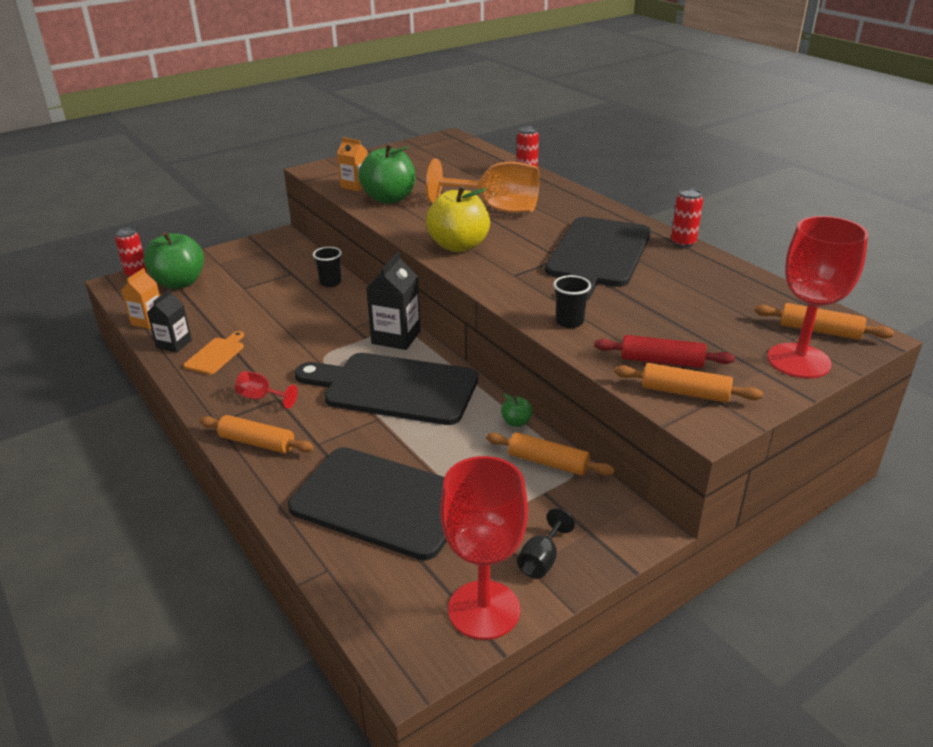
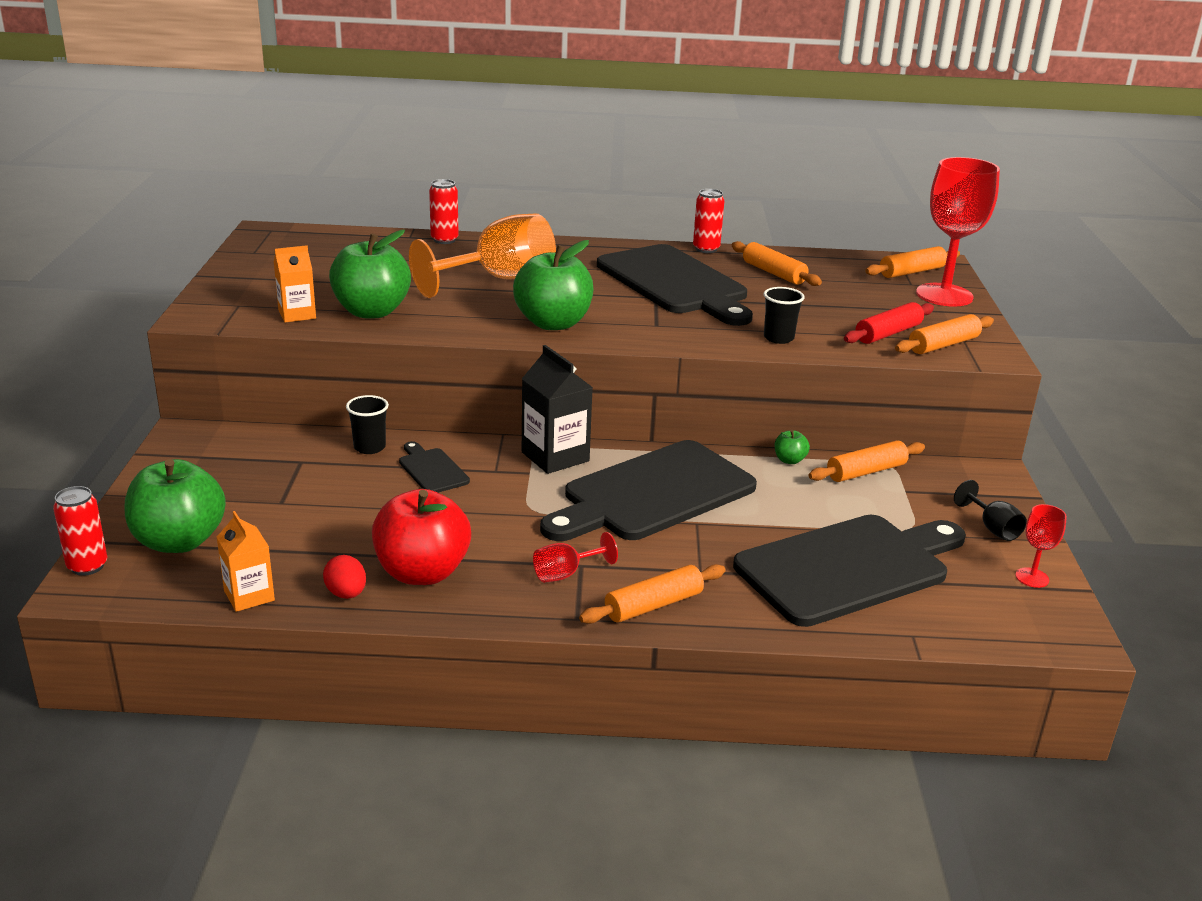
camera: 55 degrees left, 5 degrees down
(174, 344) = (346, 594): black carton -> red egg
(216, 354) = (422, 572): orange cutting board -> red apple
(329, 309) = (432, 469): none -> black cutting board
(458, 246) = (553, 323): yellow apple -> green apple
(484, 610) = (1032, 578): red goblet -> red goblet, size x0.45
(690, 280) = (773, 273): none -> orange rolling pin

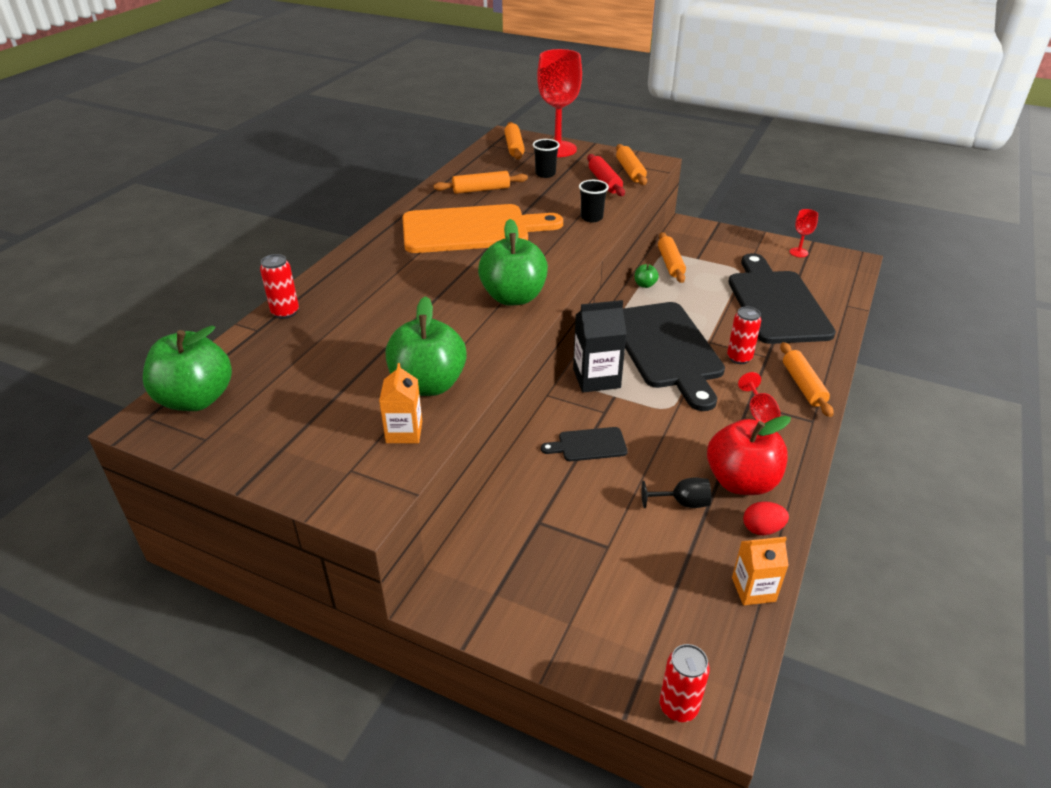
camera: 65 degrees left, 10 degrees up
(179, 541) = (652, 628): green apple -> green apple (196, 399)
(369, 447) = (534, 473): black cup -> black cup (545, 174)
(498, 280) = (405, 304): orange goblet -> none
(675, 283) = (472, 229): black cutting board -> orange cutting board
(706, 249) = (415, 201): red can -> red can (739, 358)
(992, 528) = (746, 246): black goblet -> black goblet (682, 503)

